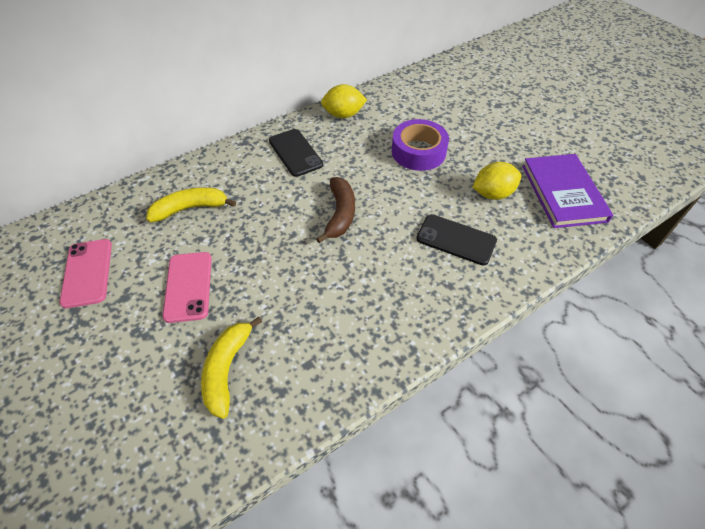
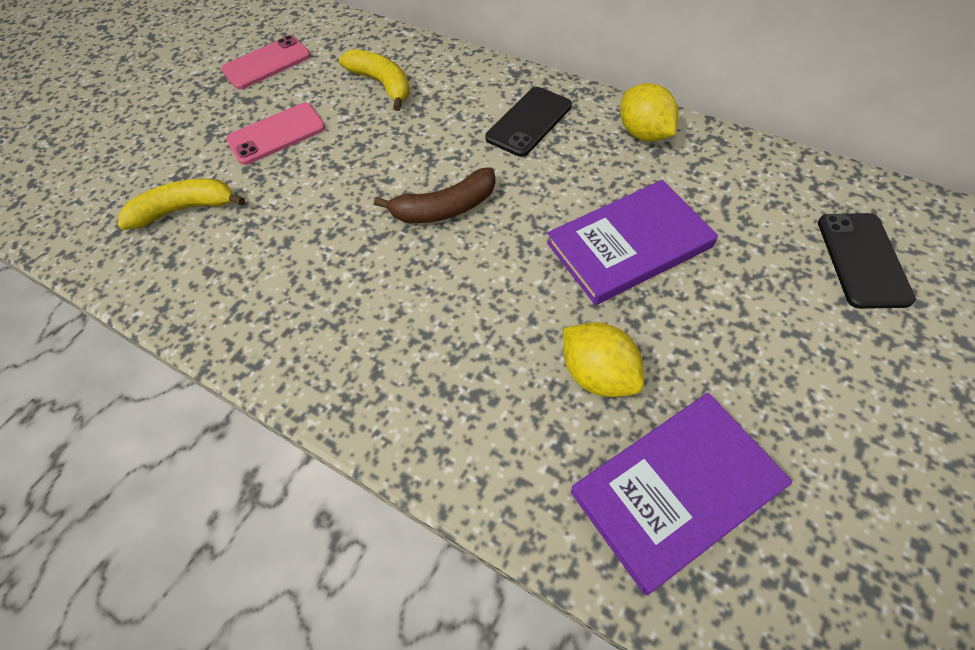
camera: 70 degrees right, 5 degrees up
(418, 152) = (629, 245): purple tape -> purple book
(456, 240) = (467, 353): black phone -> black phone (862, 260)

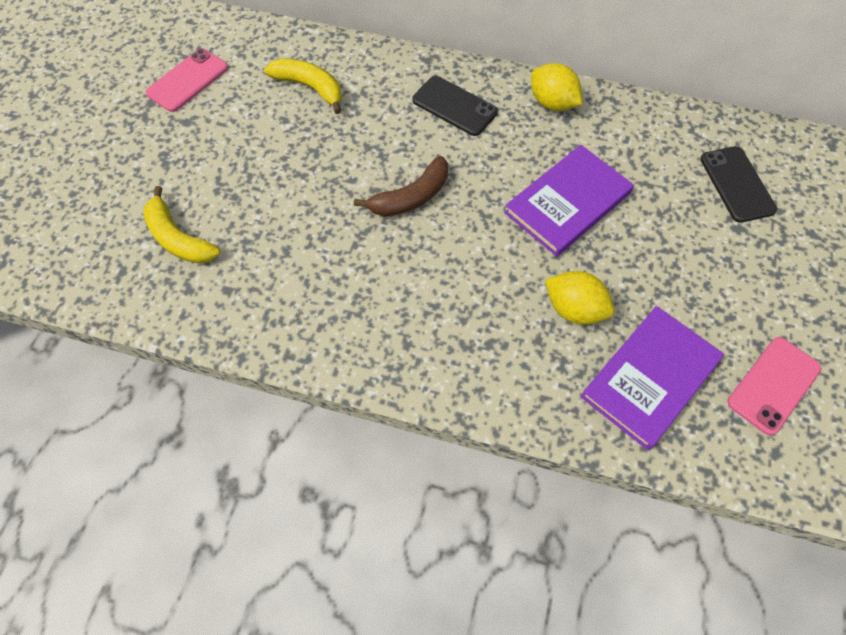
camera: 20 degrees left, 5 degrees up
(185, 209) = (178, 238): yellow banana -> yellow banana turned 105 degrees counterclockwise
(276, 134) = (231, 152): pink phone -> pink phone (773, 385)
(529, 122) = (454, 106): black phone -> black phone turned 75 degrees counterclockwise

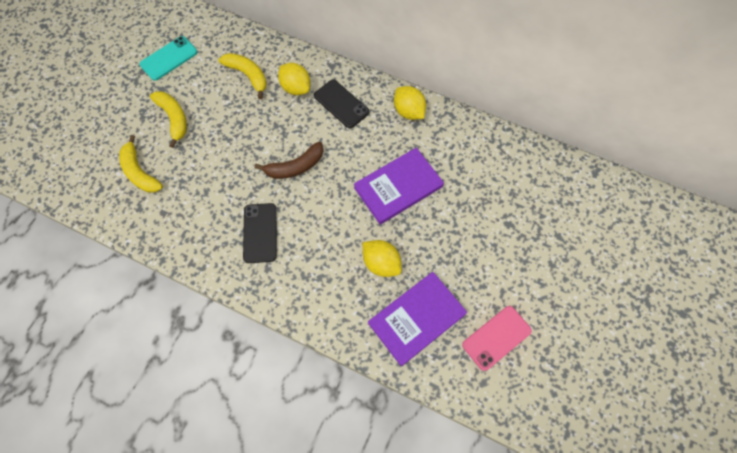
camera: 10 degrees right, 5 degrees up
(188, 80) = (169, 58): pink phone -> turquoise phone
(214, 158) = (174, 118): none -> yellow banana
(384, 94) = (296, 88): none -> yellow lemon
(737, 184) = (518, 192): black phone -> black phone (260, 233)

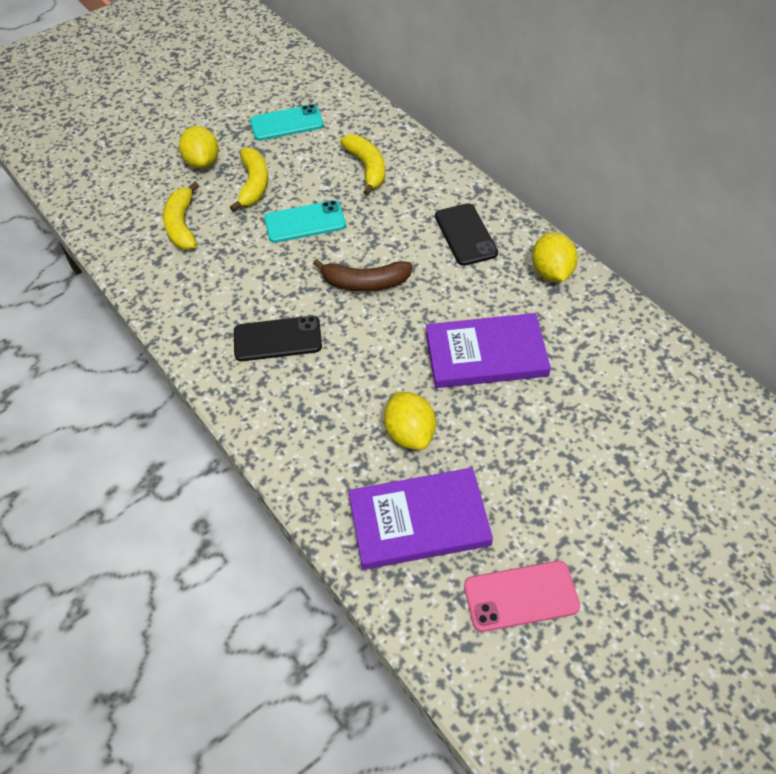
camera: 30 degrees right, 15 degrees down
(228, 135) = (305, 222): none -> turquoise phone
(260, 233) = (277, 339): black phone -> black phone turned 60 degrees clockwise
(296, 88) = (418, 199): yellow lemon -> yellow lemon (202, 162)

